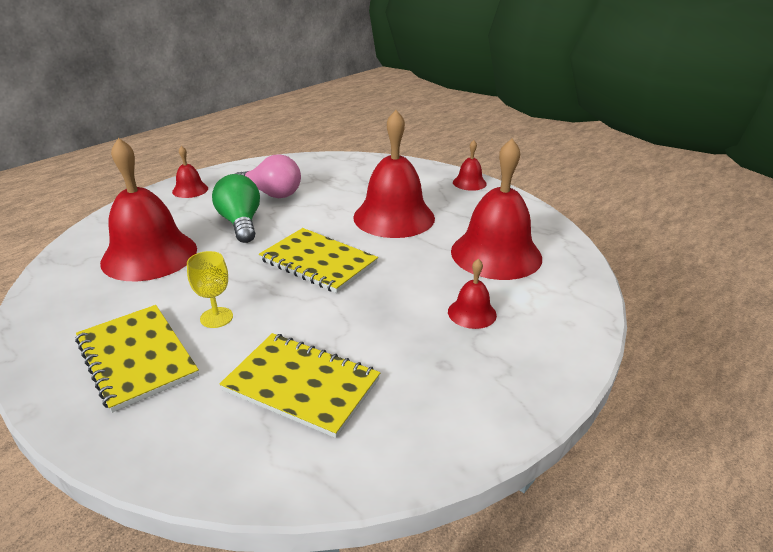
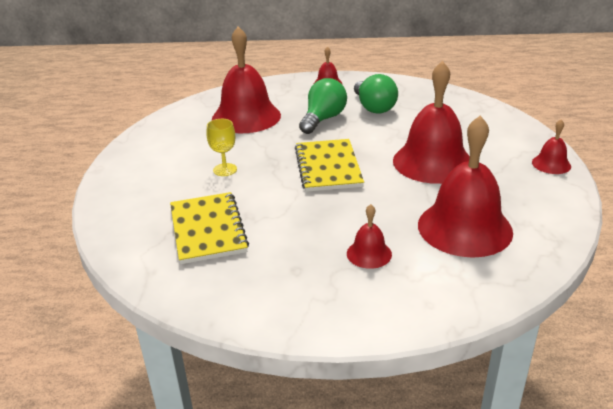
camera: 50 degrees right, 0 degrees up
(137, 357) = (164, 170): yellow notebook -> none
(272, 194) = (373, 107): pink light bulb -> green light bulb

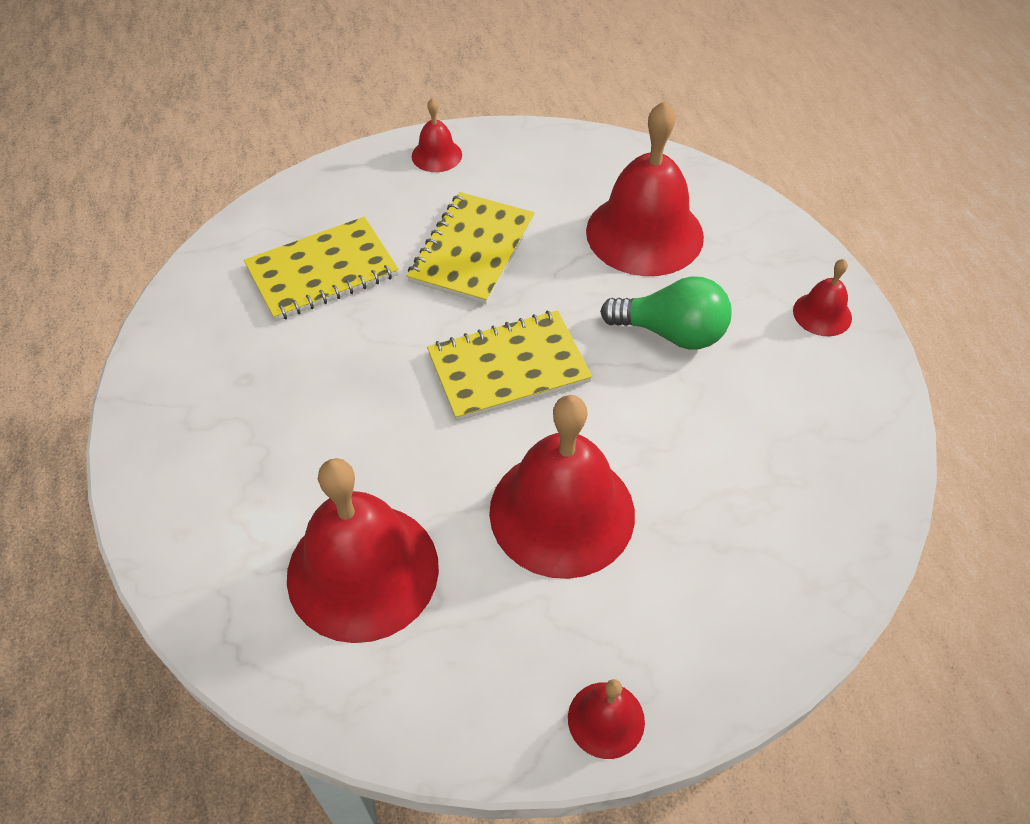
camera: 75 degrees right, 20 degrees up
(225, 170) = (472, 250): yellow goblet -> yellow notebook
(369, 254) = (284, 452): red bell -> red bell (436, 155)
(373, 107) = (747, 399): green light bulb -> none

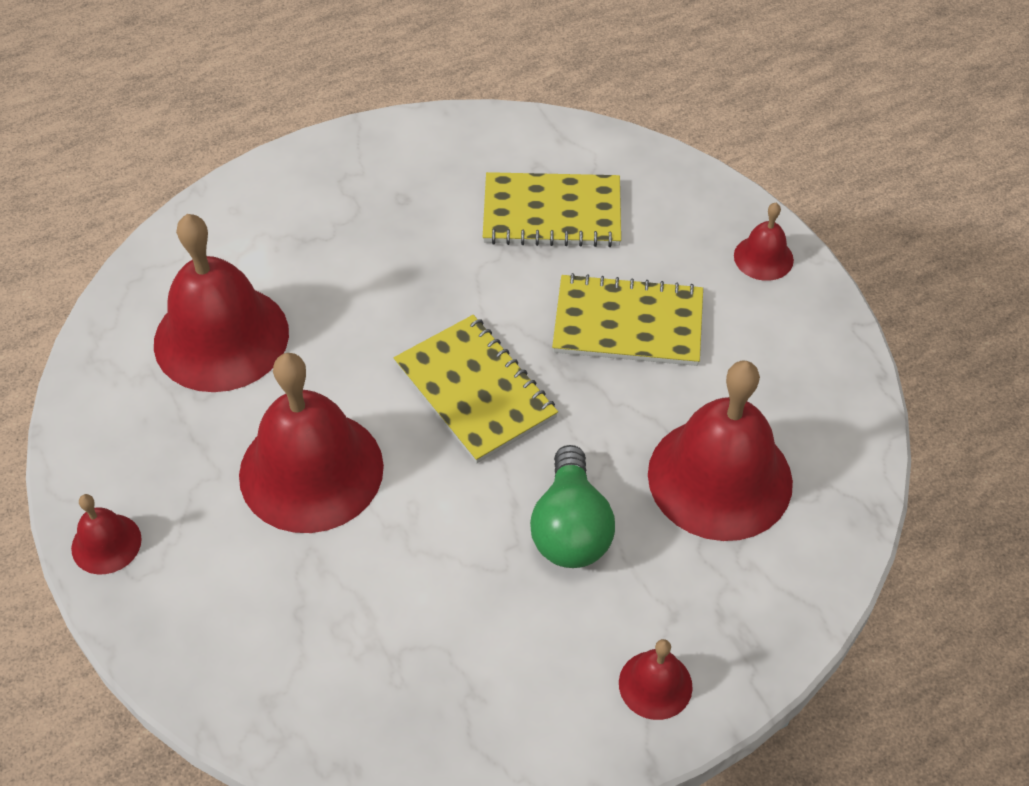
camera: 75 degrees right, 0 degrees up
(322, 271) = (552, 213): yellow notebook -> yellow notebook turned 45 degrees counterclockwise

